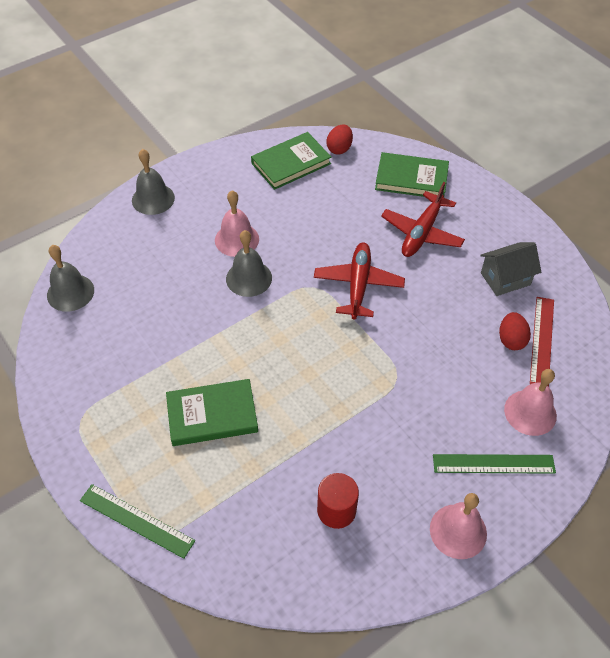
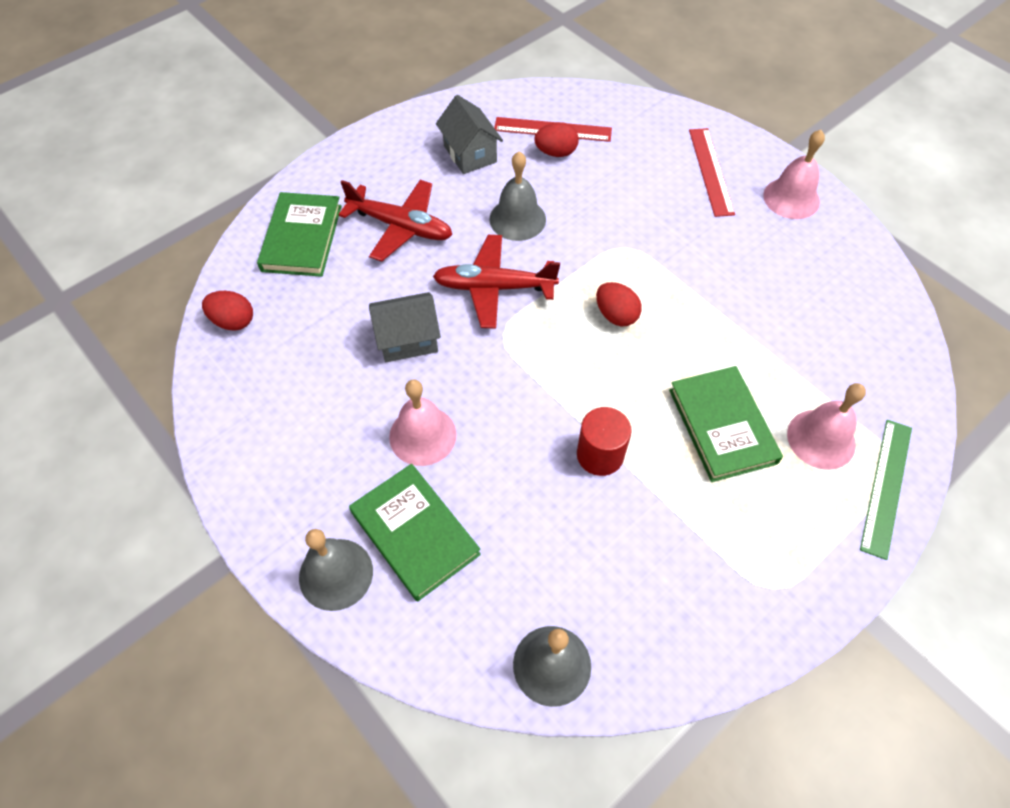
camera: 95 degrees left, 5 degrees up
(249, 278) = (495, 411): grey bell -> grey bell (517, 219)
(291, 163) = (262, 380): green book -> green book (415, 533)
(315, 234) = (408, 339): none -> grey house
(324, 360) = (616, 315): none -> red egg
(336, 510) = (804, 293): red cylinder -> red cylinder (600, 455)
(493, 464) = (711, 171): green ruler -> red ruler
(530, 412) = (644, 142): pink bell -> pink bell (821, 439)

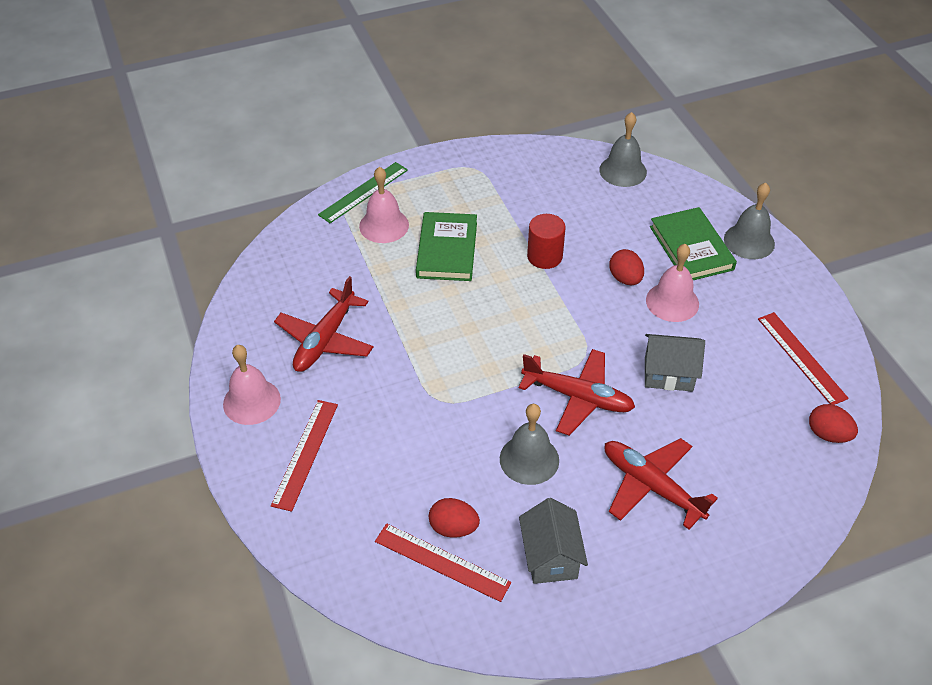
camera: 160 degrees left, 10 degrees down
(261, 404) = (801, 358): none -> red ruler
(302, 238) = (757, 504): green book -> none
(616, 315) = (481, 344): red egg -> red egg (625, 279)
(773, 273) = (325, 340): none -> red plane

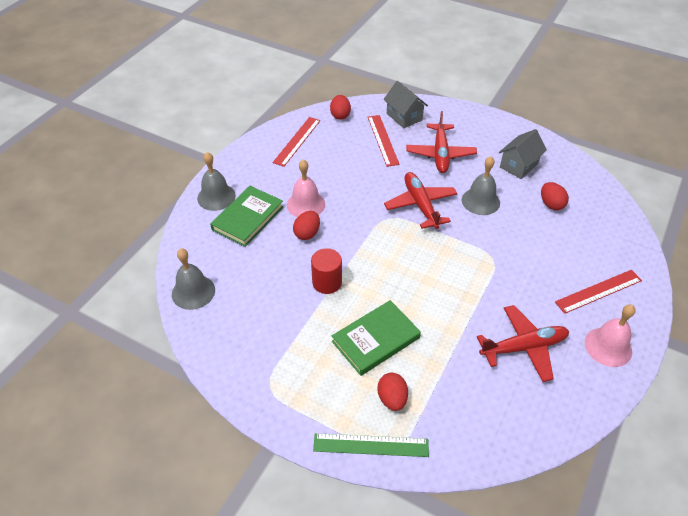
camera: 130 degrees left, 0 degrees up
(384, 225) = (392, 398): pink bell -> red egg
(442, 562) = (571, 197): red ruler -> red ruler (382, 140)
(668, 374) = (363, 180): grey house -> grey house (404, 117)

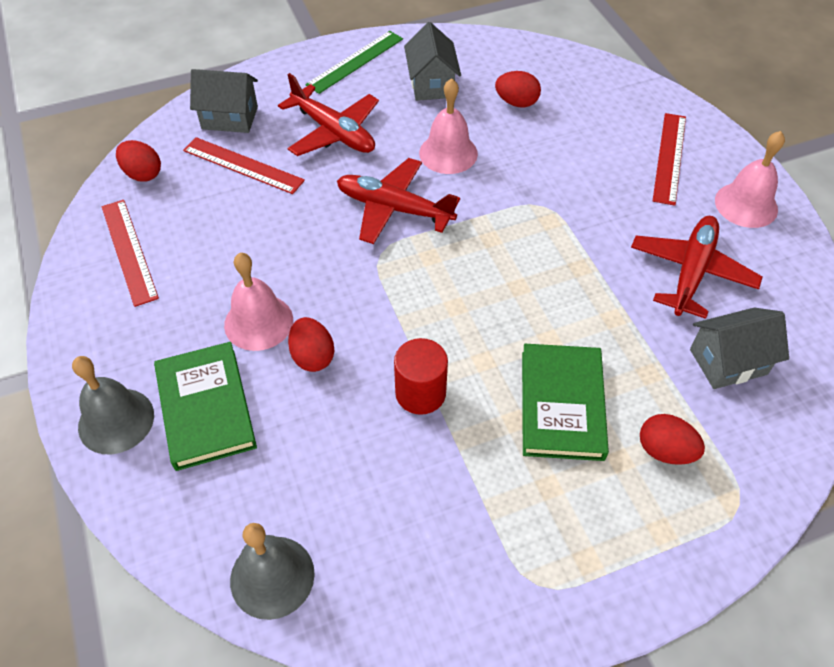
camera: 50 degrees left, 5 degrees up
(371, 445) = (717, 523): green ruler -> green ruler (355, 61)
(479, 397) = (728, 362): none -> grey house
(480, 201) = (448, 153): grey bell -> pink bell

